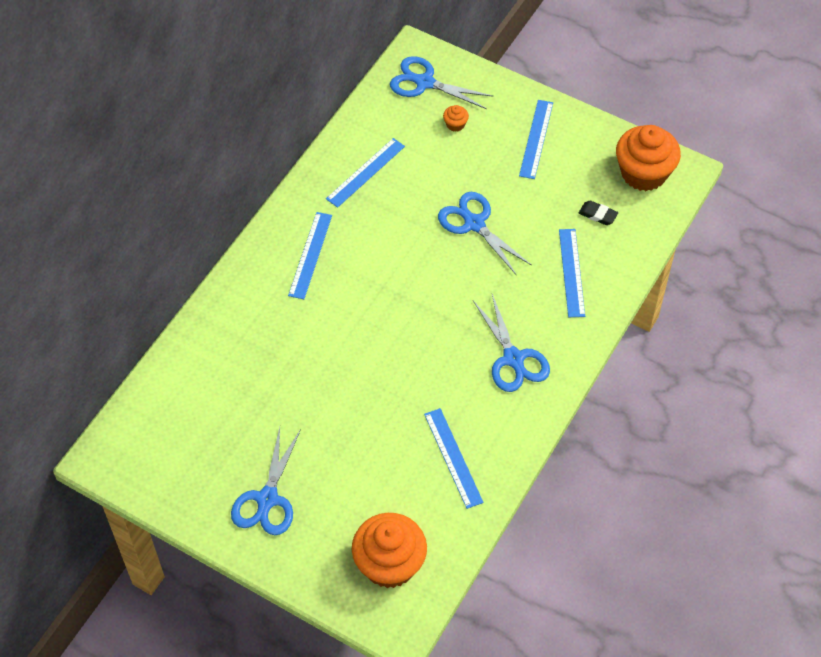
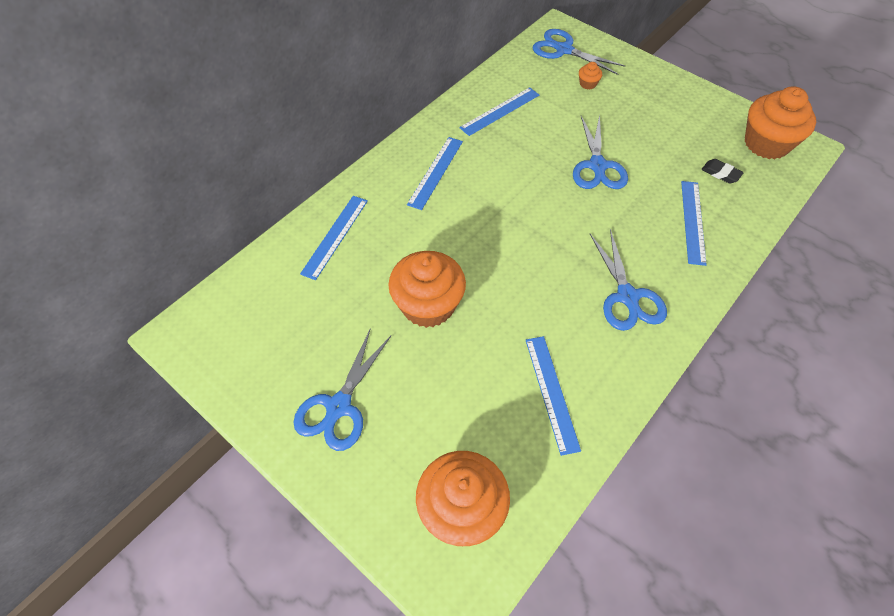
camera: 10 degrees right, 0 degrees up
(329, 395) = (428, 305): none -> orange cupcake
(474, 224) = (597, 166): blue scissors -> blue scissors turned 150 degrees counterclockwise
(536, 139) = (662, 103): blue ruler -> blue ruler (335, 236)

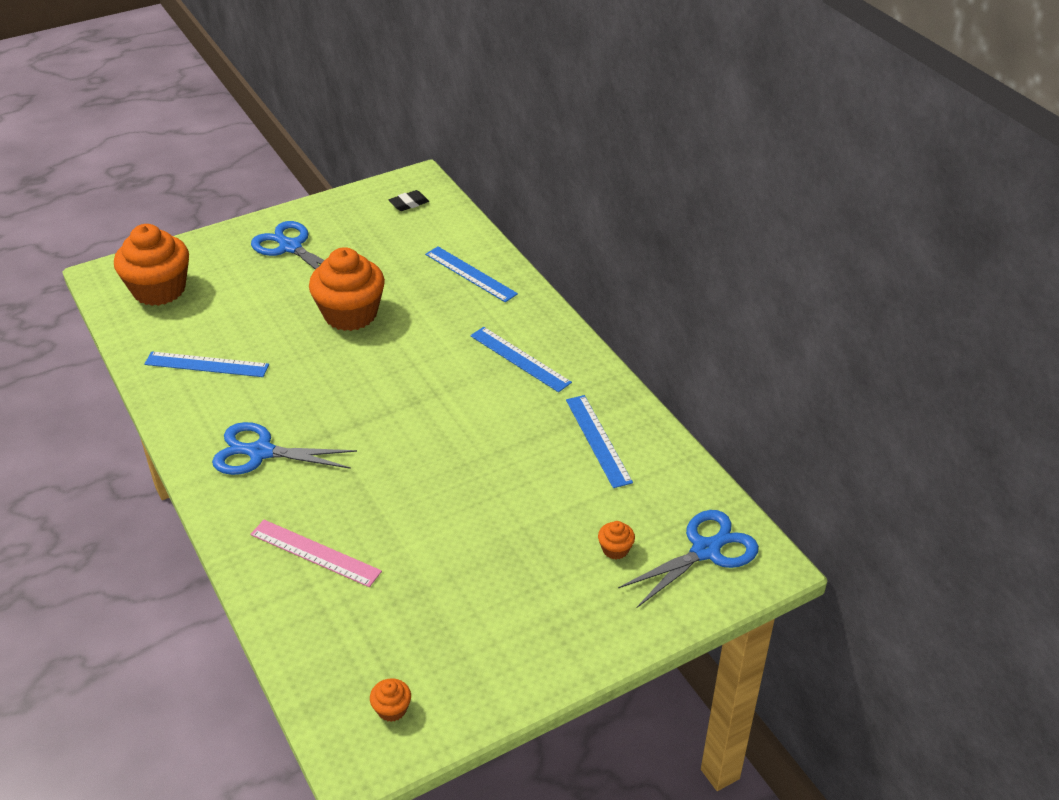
camera: 110 degrees right, 15 degrees down
(597, 166) = (454, 499): blue scissors -> none
(693, 221) = (315, 553): blue ruler -> pink ruler
(720, 173) = (370, 621): black eraser -> black eraser (409, 203)
(766, 143) = (392, 709): orange cupcake -> orange cupcake, size x0.41

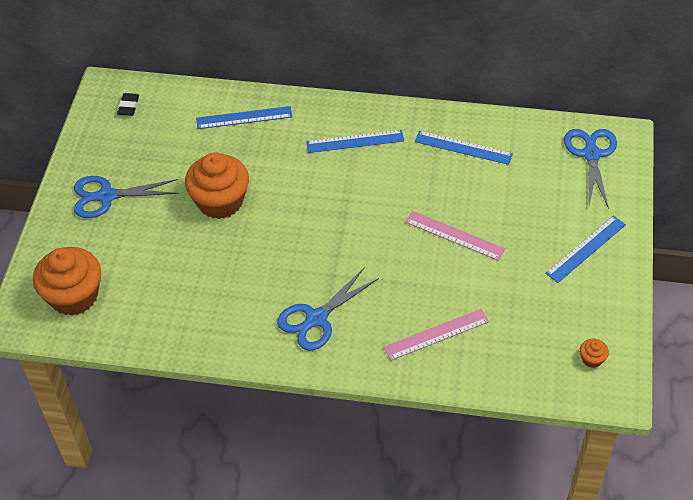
camera: 50 degrees left, 10 degrees up
(206, 364) = (193, 307): blue ruler -> blue ruler (586, 249)
(466, 497) = (454, 235): none -> pink ruler
(615, 549) = (557, 192): orange cupcake -> none

